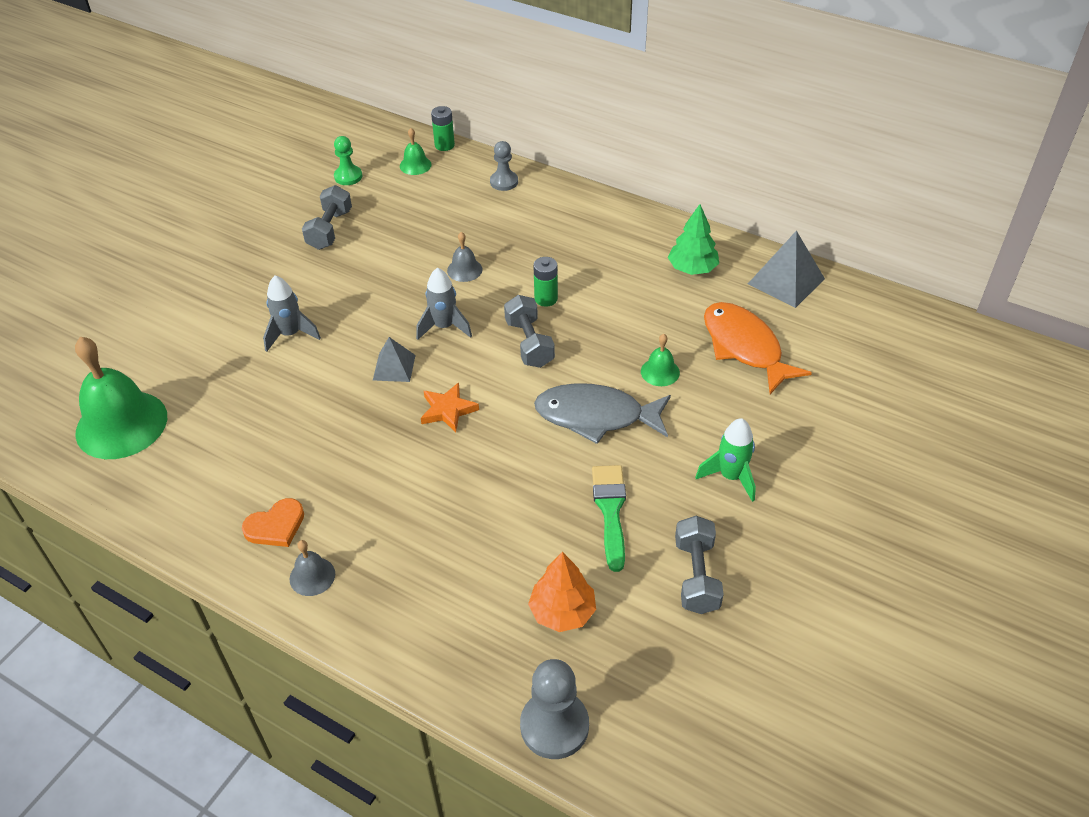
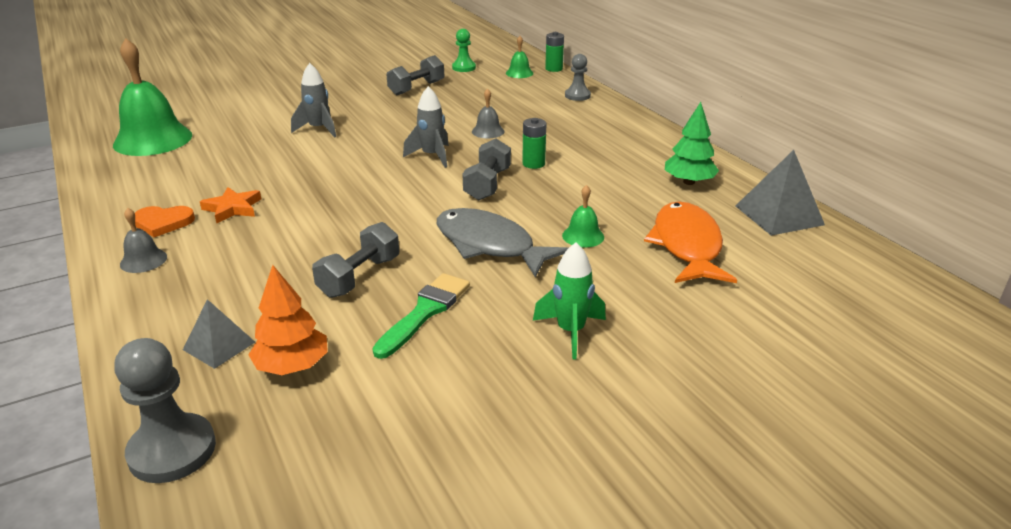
camera: 30 degrees right, 15 degrees down
(394, 367) = (366, 166): grey pyramid -> grey pyramid (219, 345)
(448, 410) = (373, 202): orange star -> orange star (233, 208)
(696, 576) = (448, 394): grey dumbbell -> grey dumbbell (359, 277)

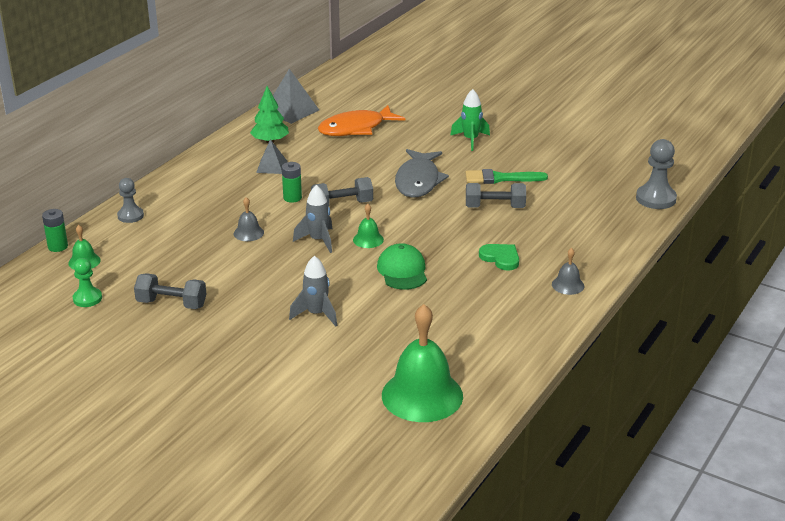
camera: 120 degrees left, 0 degrees up
(163, 223) = (526, 304): orange heart -> none
(219, 345) = (593, 220): grey pyramid -> grey pyramid (271, 166)
(233, 208) = (478, 286): orange star -> none
(255, 239) = (500, 258): none -> green heart
(292, 366) = (579, 195): orange tree -> none
(320, 180) = (402, 271): none -> green cap
(583, 236) = (377, 157): green bell -> green bell (368, 239)

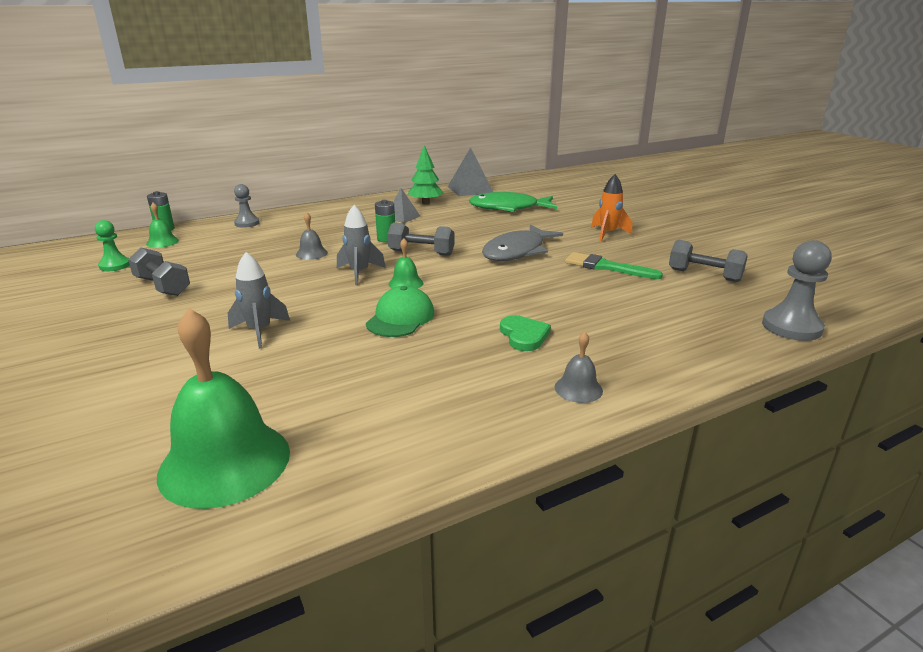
camera: 30 degrees right, 5 degrees down
(356, 128) = (508, 208): orange fish -> green fish
(470, 140) = (607, 234): green rocket -> orange rocket
(495, 207) = (572, 288): grey dumbbell -> grey dumbbell (704, 275)

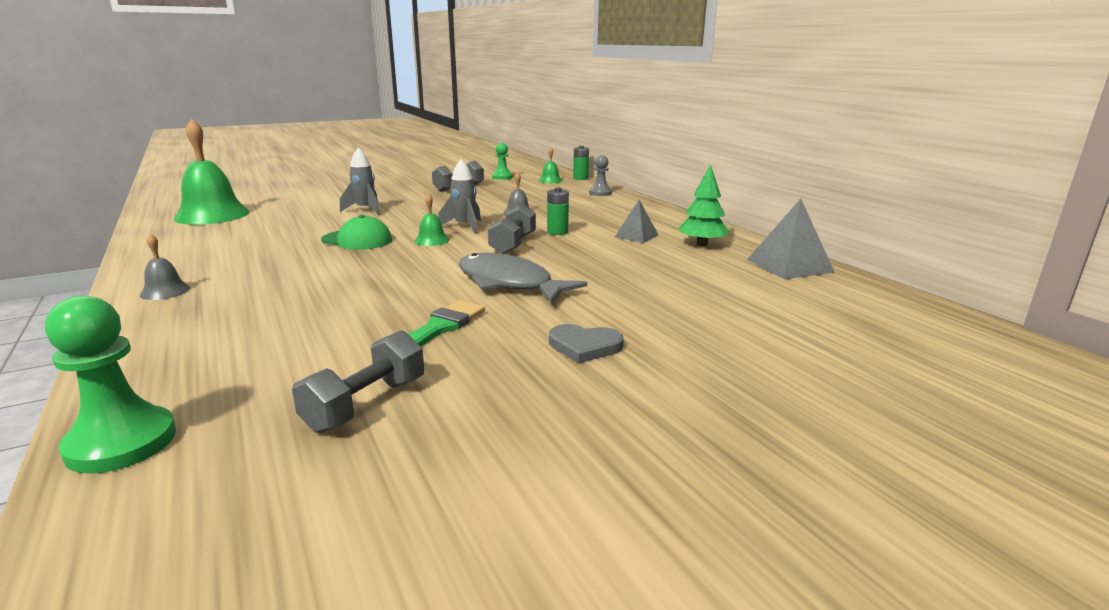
camera: 90 degrees right, 5 degrees down
(508, 208) = (702, 285): green fish -> none
(524, 335) = (281, 277): green heart -> none
(607, 234) = (584, 346): orange rocket -> grey heart
(791, 327) = (121, 443): grey pawn -> green pawn

